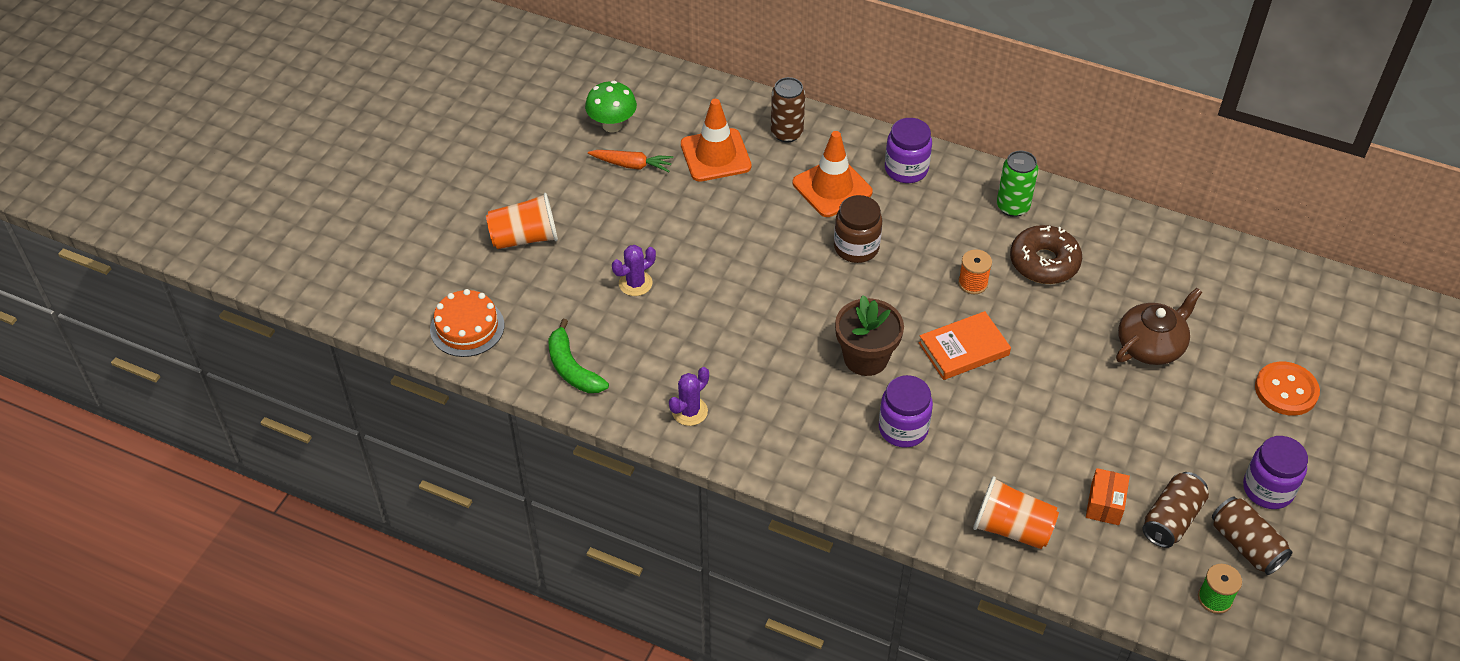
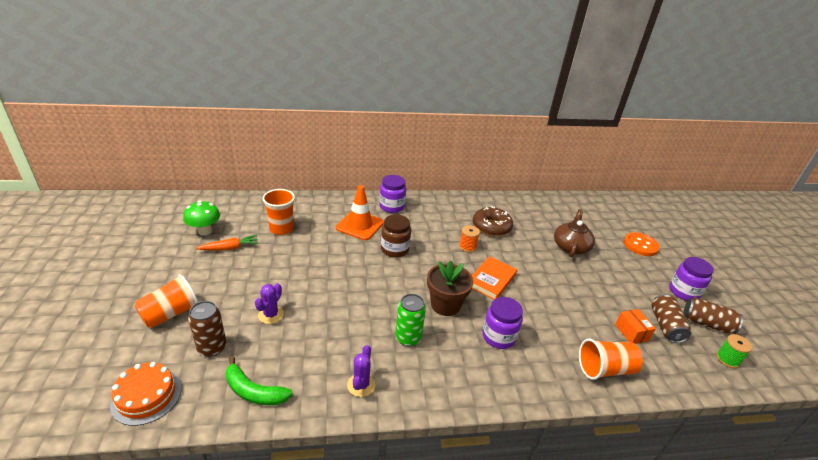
camera: 35 degrees left, 15 degrees down
(715, 155) = (281, 229): orange traffic cone -> orange cup
(787, 133) = (316, 208): brown can -> brown can (212, 347)
(1012, 206) = (455, 208): green can -> green can (408, 338)

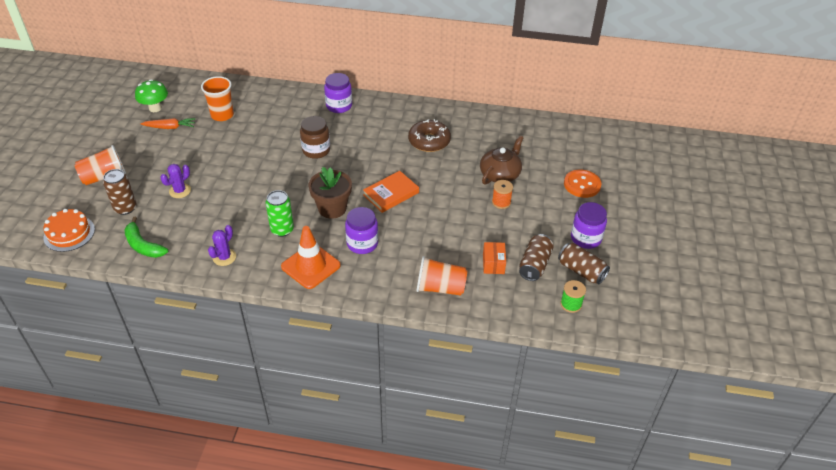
camera: 20 degrees right, 10 degrees up
(359, 225) = (296, 121): orange traffic cone -> orange traffic cone (310, 266)
(467, 247) = (389, 158): orange spool -> orange spool (501, 202)

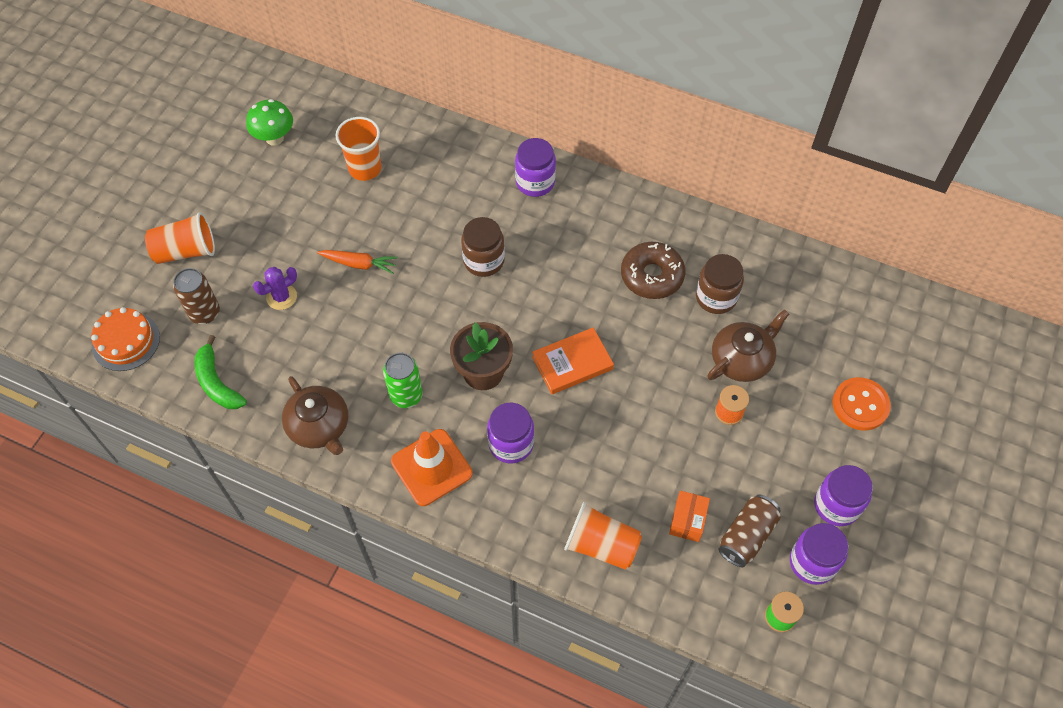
camera: 15 degrees right, 15 degrees up
(170, 127) = (289, 178): orange carrot -> orange carrot (359, 264)
(224, 257) = (319, 426): purple cactus -> brown teapot
(473, 146) = (716, 297): none -> brown jar
(581, 271) = (812, 562): brown can -> purple jar

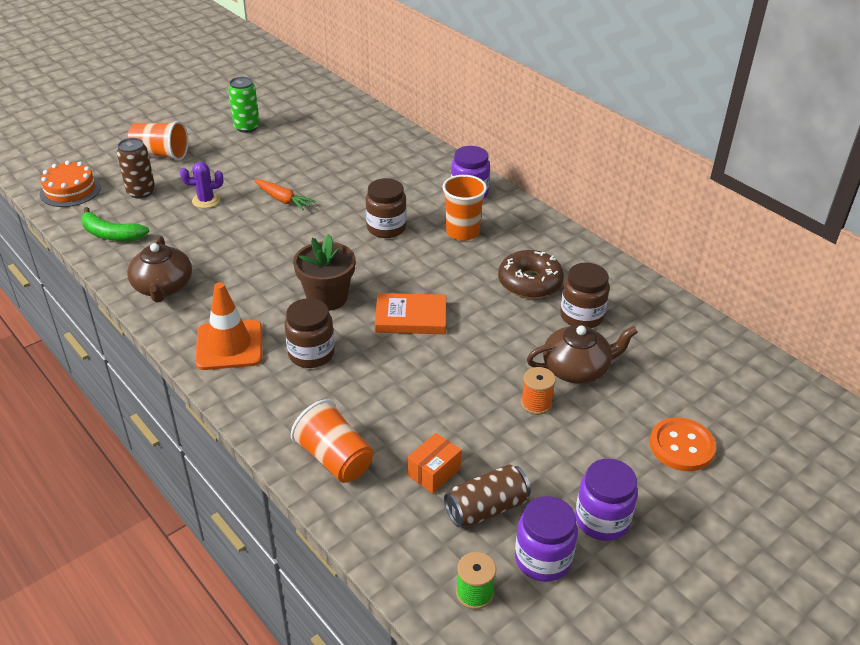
camera: 25 degrees right, 20 degrees down
(217, 383) = (111, 234): green banana -> green banana turned 60 degrees counterclockwise
(274, 138) = (282, 113): green mushroom -> none
(365, 168) = (336, 147): orange cup -> orange cup (462, 232)
(406, 395) = (249, 291): green can -> green can (247, 127)
(511, 444) = (311, 354): purple jar -> brown jar

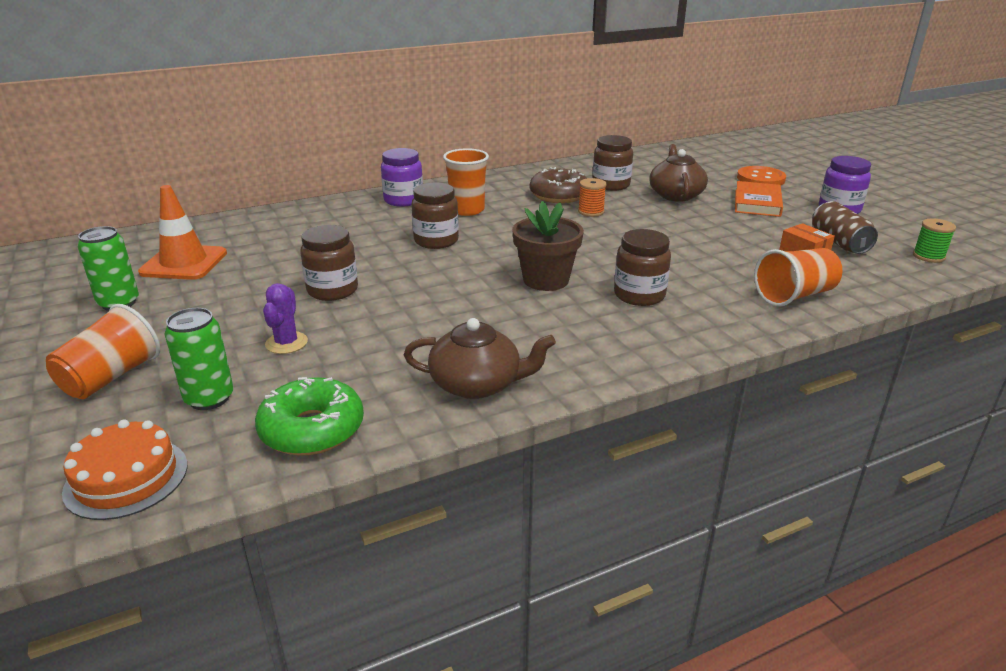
camera: 75 degrees left, 10 degrees down
(111, 234) = (312, 429): green banana -> green donut
(141, 192) = (209, 398): brown can -> green can
(229, 345) = (615, 341): orange traffic cone -> orange traffic cone (184, 263)
(283, 200) = (332, 290): orange carrot -> brown jar
(411, 318) = (593, 244): orange book -> orange book (757, 203)
(536, 403) = (717, 212): orange spool -> orange spool (591, 212)
(543, 559) = (884, 231): purple jar -> none

